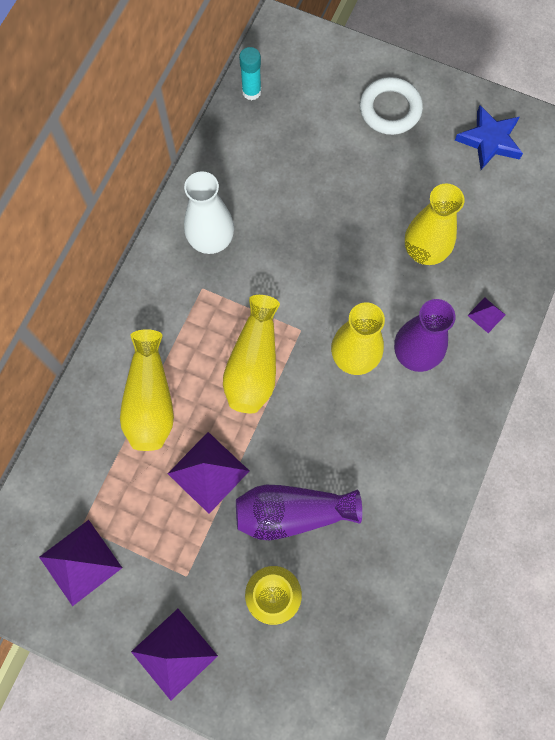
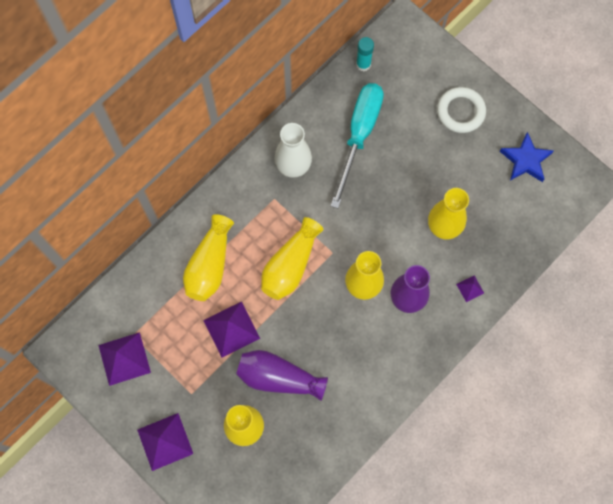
camera: 20 degrees right, 0 degrees up
(279, 177) = (359, 135): none -> turquoise screwdriver

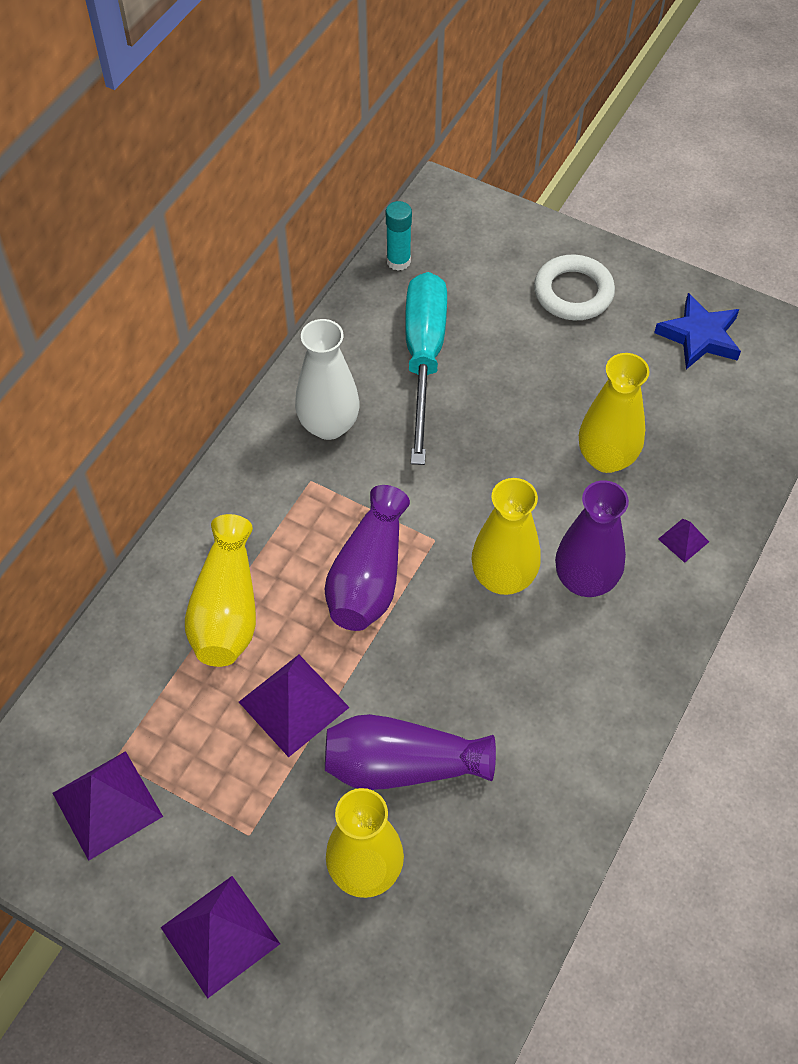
camera: 15 degrees left, 15 degrees down
(290, 266) = (369, 577): yellow vase -> purple vase

